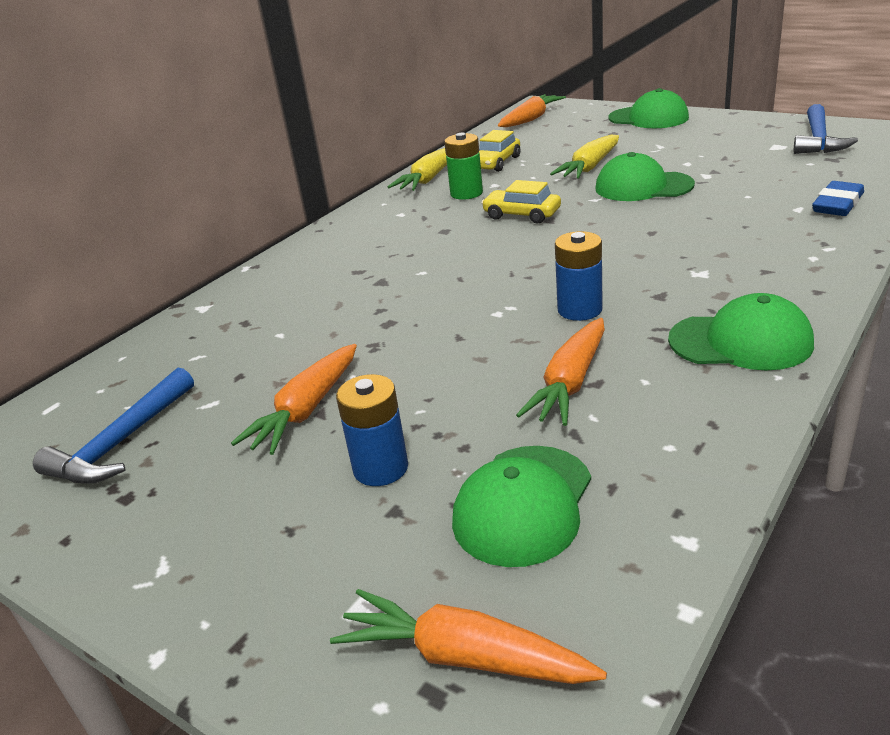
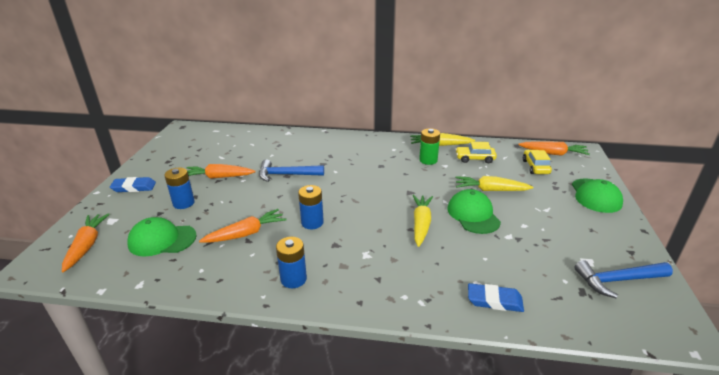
camera: 60 degrees right, 0 degrees up
(121, 443) = (196, 150): blue hammer -> blue hammer (286, 175)
(212, 565) = (134, 187): none -> blue eraser
(522, 215) = (410, 182): yellow car -> yellow car (535, 167)
(570, 383) = (246, 233): orange carrot -> orange carrot turned 150 degrees clockwise
(643, 223) = (421, 224): none -> yellow carrot
(740, 342) = (293, 279): green cap -> blue battery

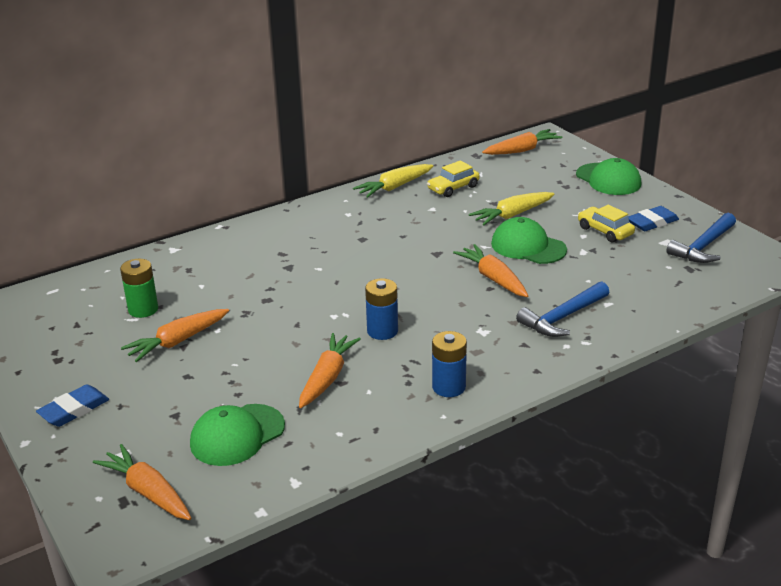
camera: 40 degrees left, 0 degrees up
(183, 203) = (187, 390): blue battery -> none
(286, 175) = (264, 299): blue hammer -> blue hammer (562, 318)
(421, 224) = (493, 278): yellow carrot -> orange carrot
(428, 160) = (406, 210): green battery -> green battery (143, 309)
(494, 300) = (638, 309): blue eraser -> blue eraser (652, 222)
(535, 167) = (523, 172): yellow car -> yellow car (605, 231)

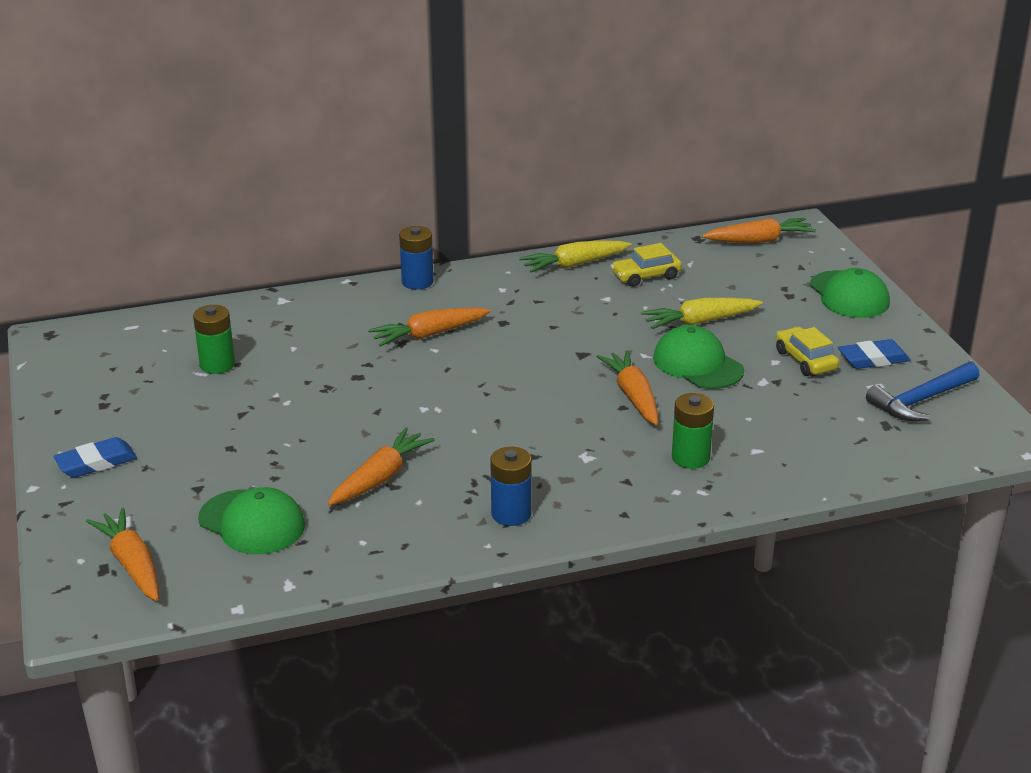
camera: 15 degrees right, 0 degrees up
(177, 342) = (237, 408): orange carrot -> orange carrot (429, 335)
(237, 435) = (252, 522): green cap -> green cap turned 120 degrees counterclockwise
(382, 331) = (469, 436): blue battery -> blue battery (417, 282)
(562, 318) = (690, 458): blue hammer -> green battery

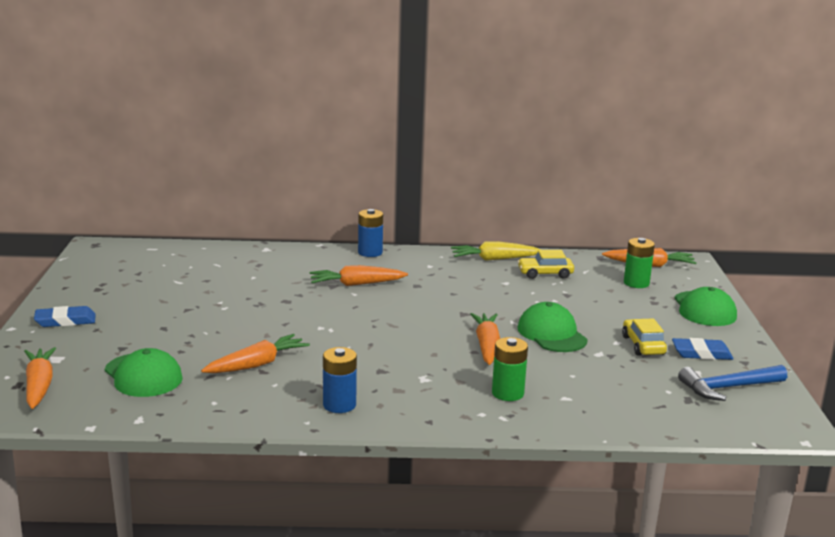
camera: 15 degrees right, 10 degrees down
(217, 364) = (193, 278): green battery -> green battery (636, 283)
(700, 322) = (570, 308): yellow carrot -> none

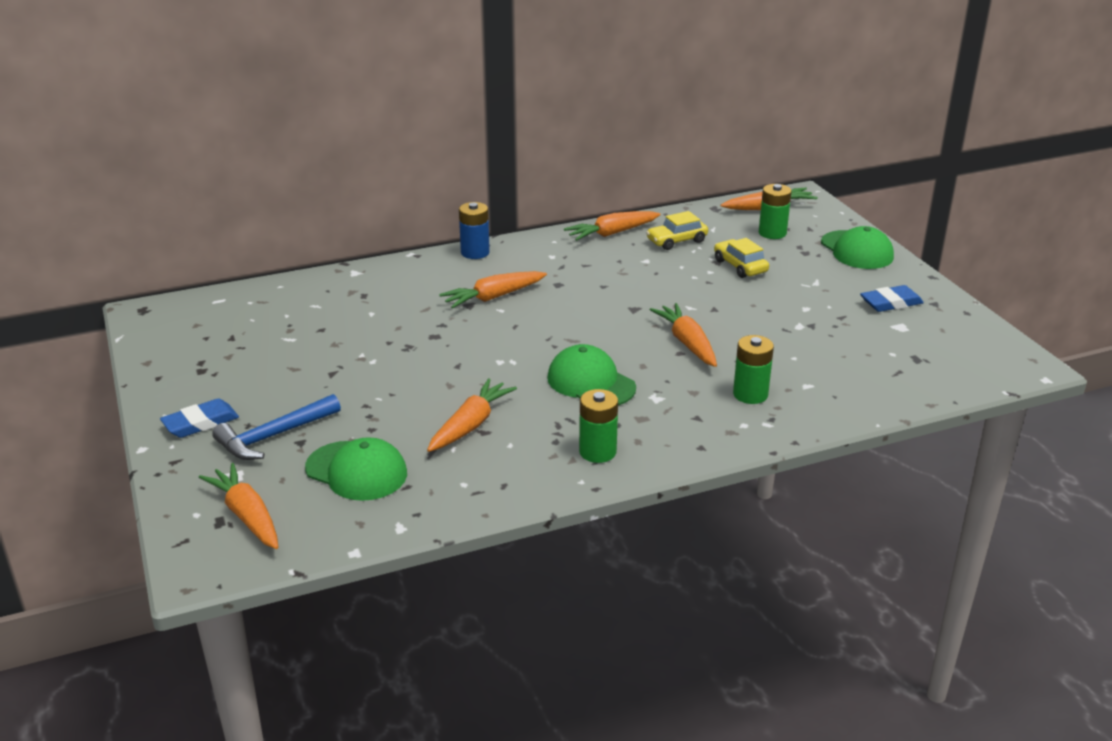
camera: 20 degrees left, 10 degrees up
(339, 405) = (597, 452): blue battery -> green battery
(494, 259) = (612, 233): yellow carrot -> orange carrot
(552, 334) = (738, 313): green cap -> green cap (591, 382)
(643, 345) = (832, 306): yellow car -> yellow car (740, 266)
(728, 388) = (941, 336): blue hammer -> blue hammer (273, 436)

